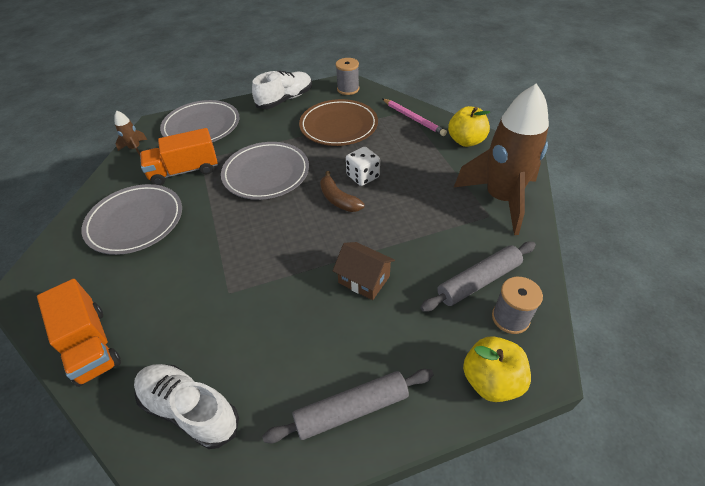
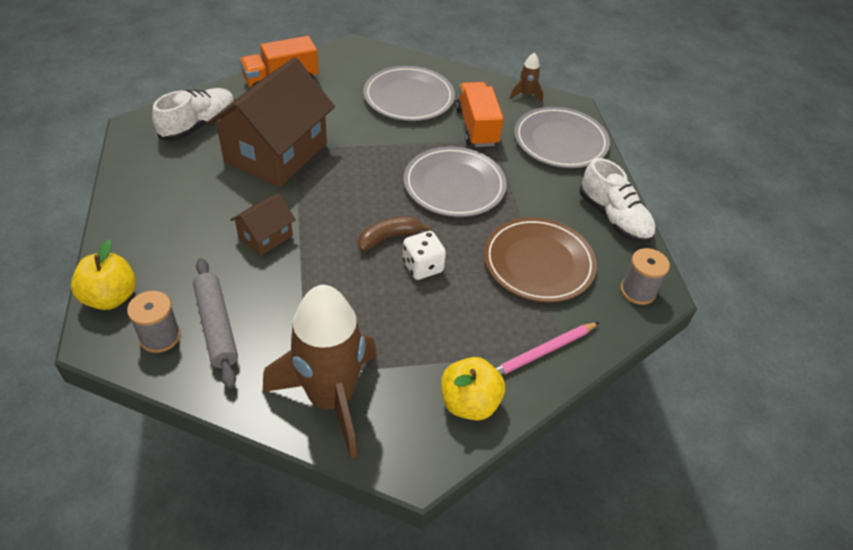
camera: 95 degrees right, 0 degrees up
(237, 307) = (276, 153): none -> brown house
(351, 409) = (145, 204): grey rolling pin -> none

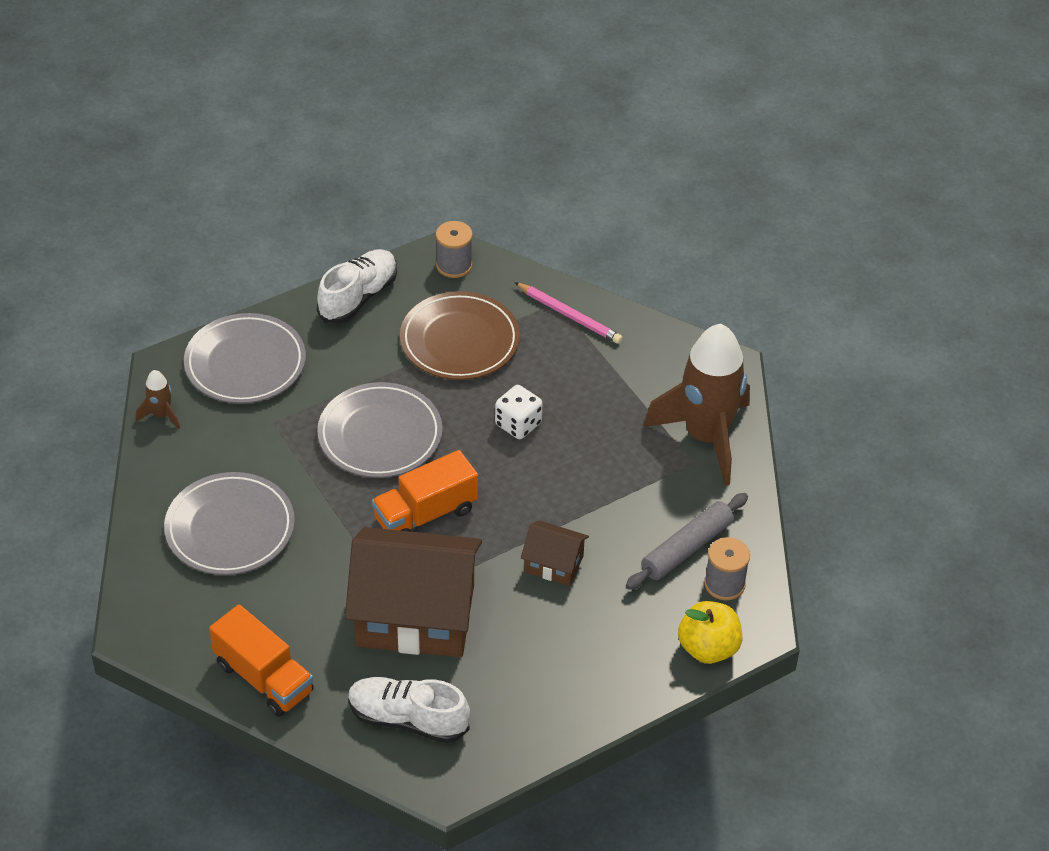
camera: 110 degrees left, 0 degrees up
(389, 237) = (494, 463): brown banana -> none
(469, 403) = (651, 349): yellow apple -> none
(476, 127) = (258, 444): orange truck -> orange truck (425, 514)

